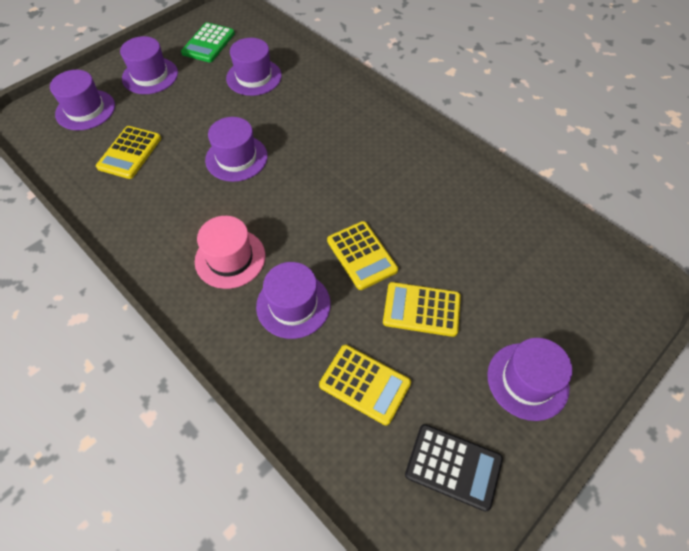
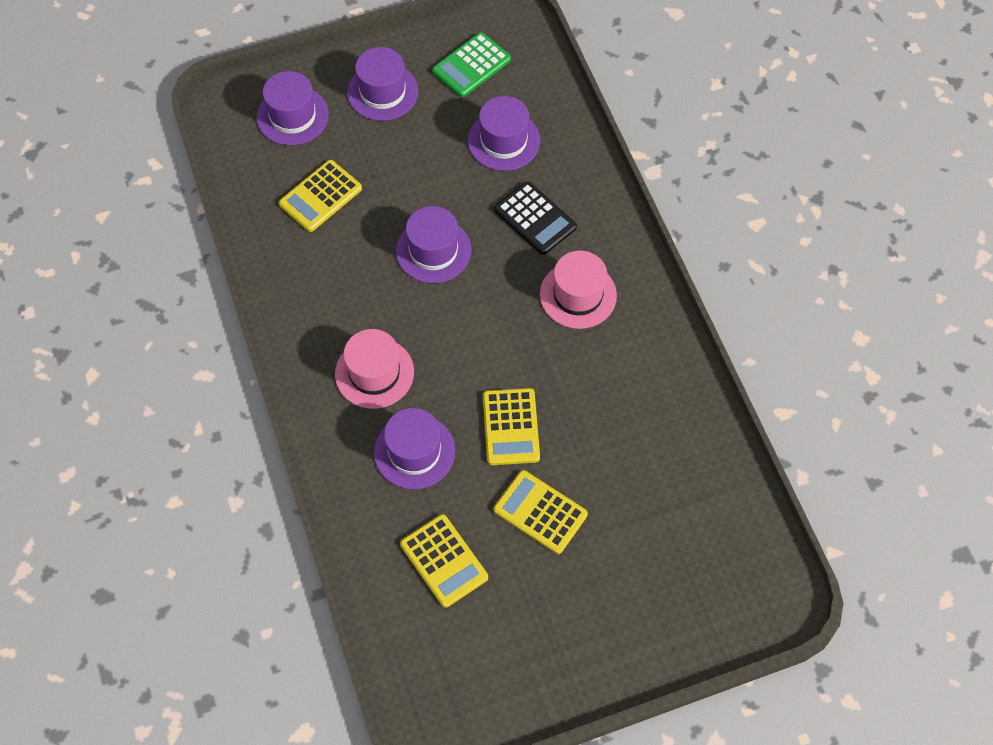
camera: 25 degrees right, 5 degrees up
(360, 149) = (578, 295): none -> pink hat
(453, 467) = (484, 670): black calculator -> black calculator (535, 219)
(527, 381) = (603, 628): purple hat -> none

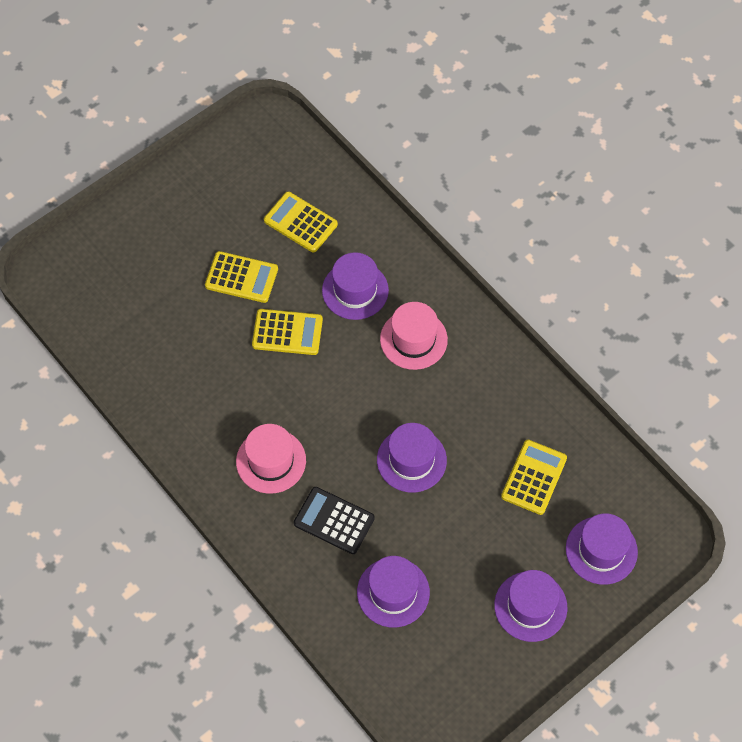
camera: 160 degrees right, 0 degrees up
(471, 65) = (458, 668): green calculator -> none
(510, 427) = (287, 332): yellow calculator -> yellow calculator turned 120 degrees clockwise

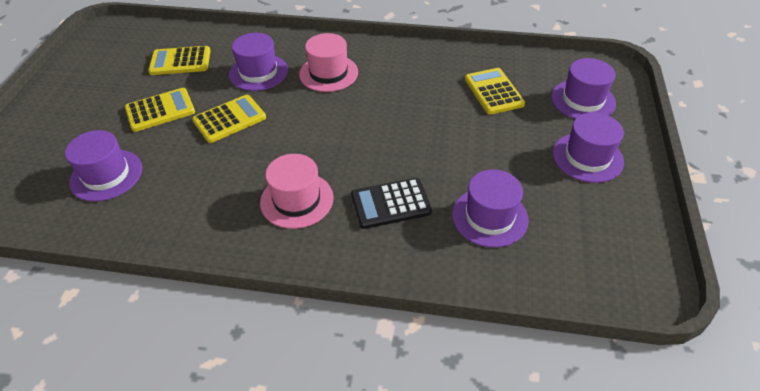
camera: 40 degrees left, 15 degrees down
(411, 460) = (404, 132): purple hat -> purple hat (106, 175)

